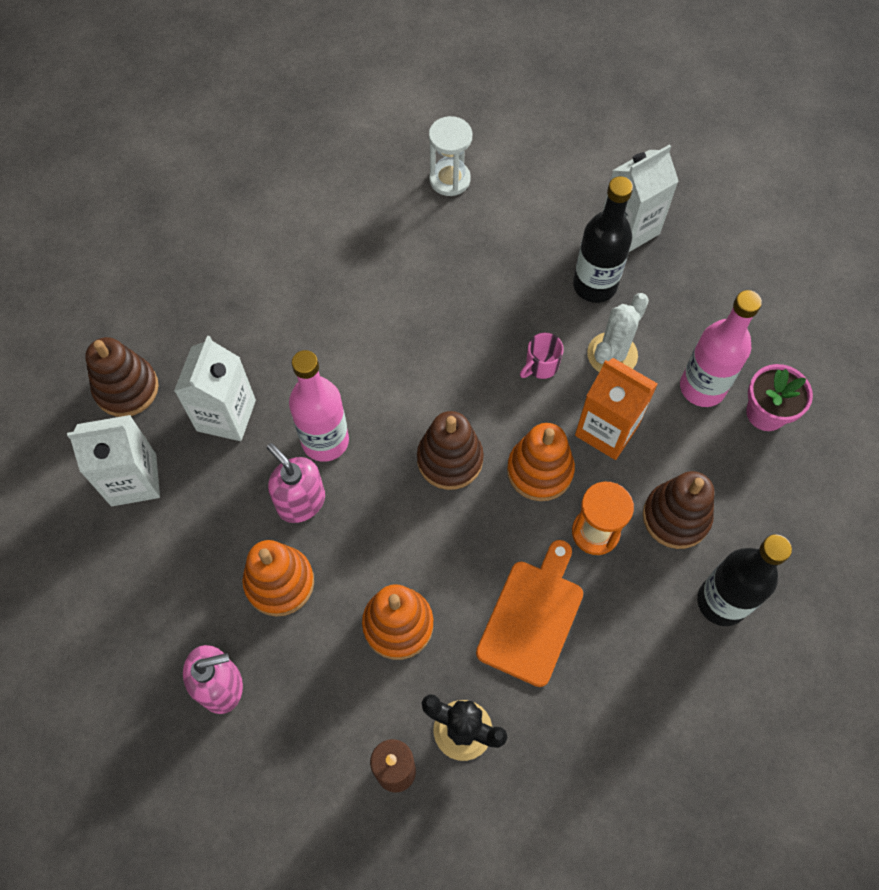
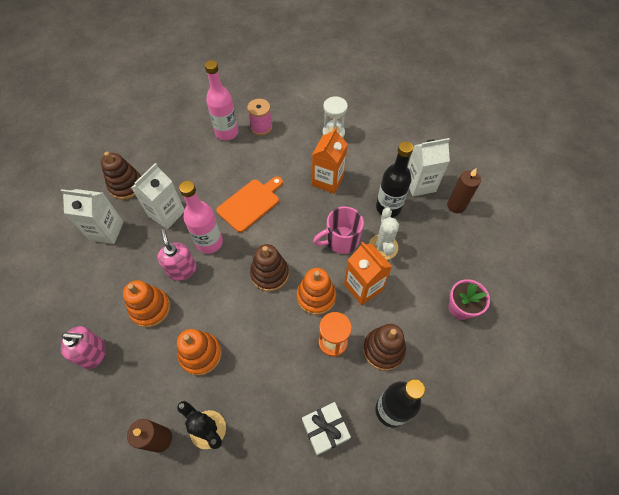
camera: 20 degrees right, 5 degrees down
(318, 206) = (261, 127): none -> pink spool
(476, 269) = (328, 180): none -> orange carton
(532, 617) = (276, 378): orange cutting board -> orange cutting board (250, 203)
(541, 366) = (341, 240): pink mug -> pink mug, size x1.73
(612, 354) = (383, 247): white cactus -> white cactus turned 60 degrees counterclockwise
(638, 665) = (325, 430): none -> white gift
(700, 248) = (456, 206): none -> brown candle
(702, 387) = (428, 281): pink bottle -> pink bottle (227, 133)

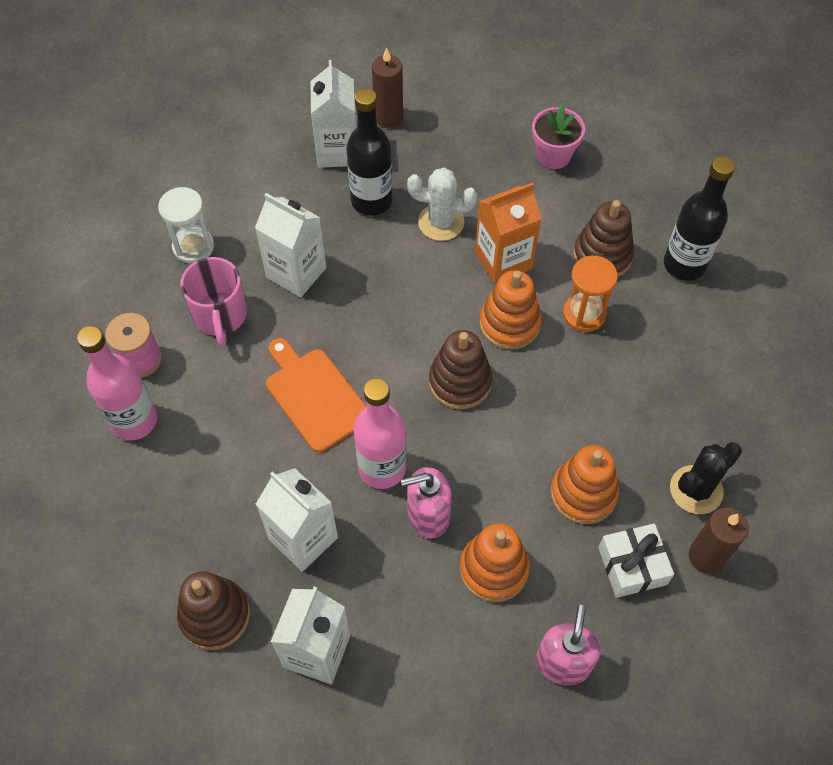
camera: 80 degrees left, 0 degrees up
(325, 430) = (704, 343): white gift -> white gift (632, 566)
(328, 180) = (296, 272): orange carton -> white carton
(341, 240) = (418, 274): pink mug -> pink mug (220, 316)

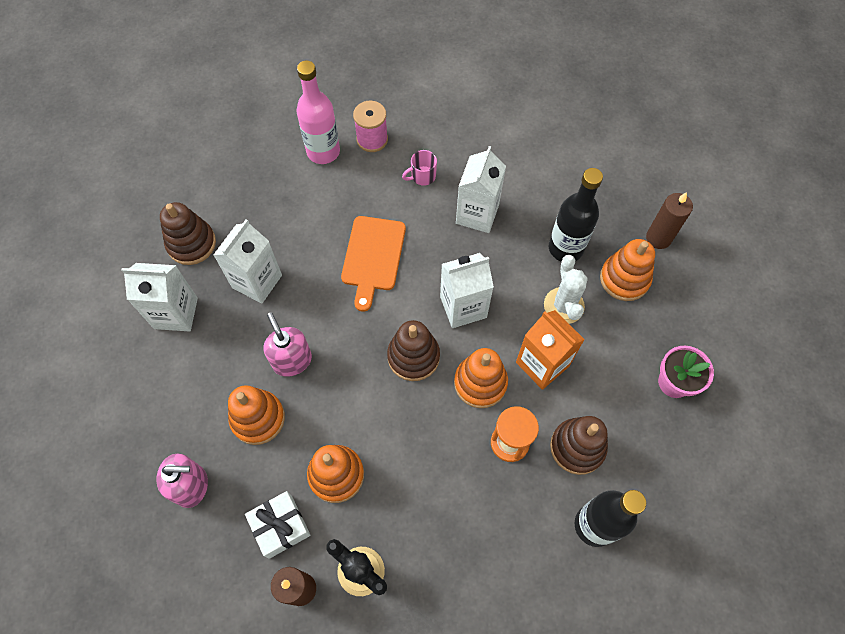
camera: 75 degrees right, 5 degrees up
(193, 247) = (477, 141): white hourglass -> none
(220, 316) = (422, 176): pink mug -> pink mug, size x0.58
(315, 396) = (373, 257): orange cutting board -> orange cutting board turned 150 degrees clockwise
(337, 151) = (606, 210): white carton -> white carton (463, 307)
(382, 468) = (324, 319): pink bottle -> none
(426, 160) = (624, 279): none -> orange stacking toy

